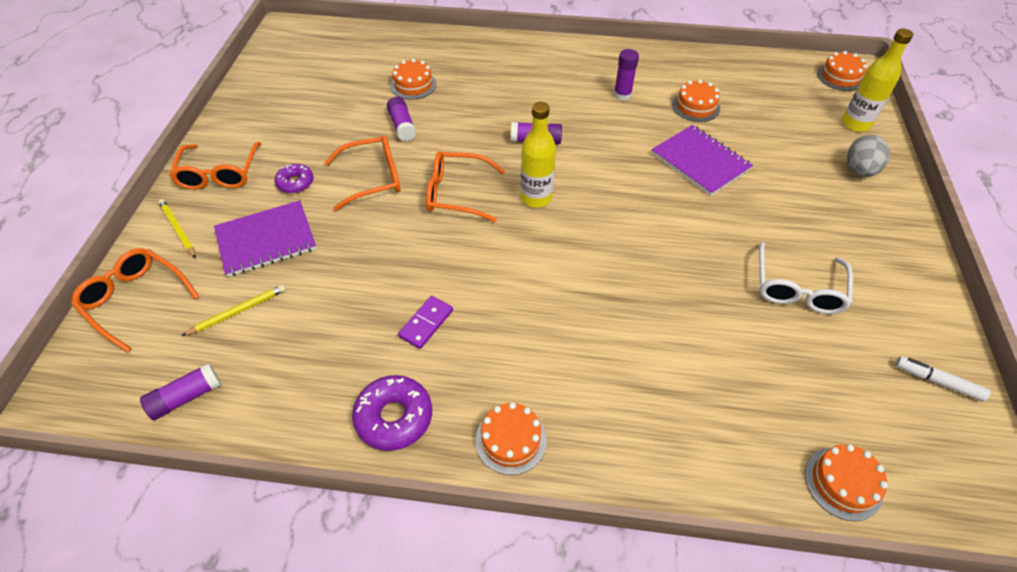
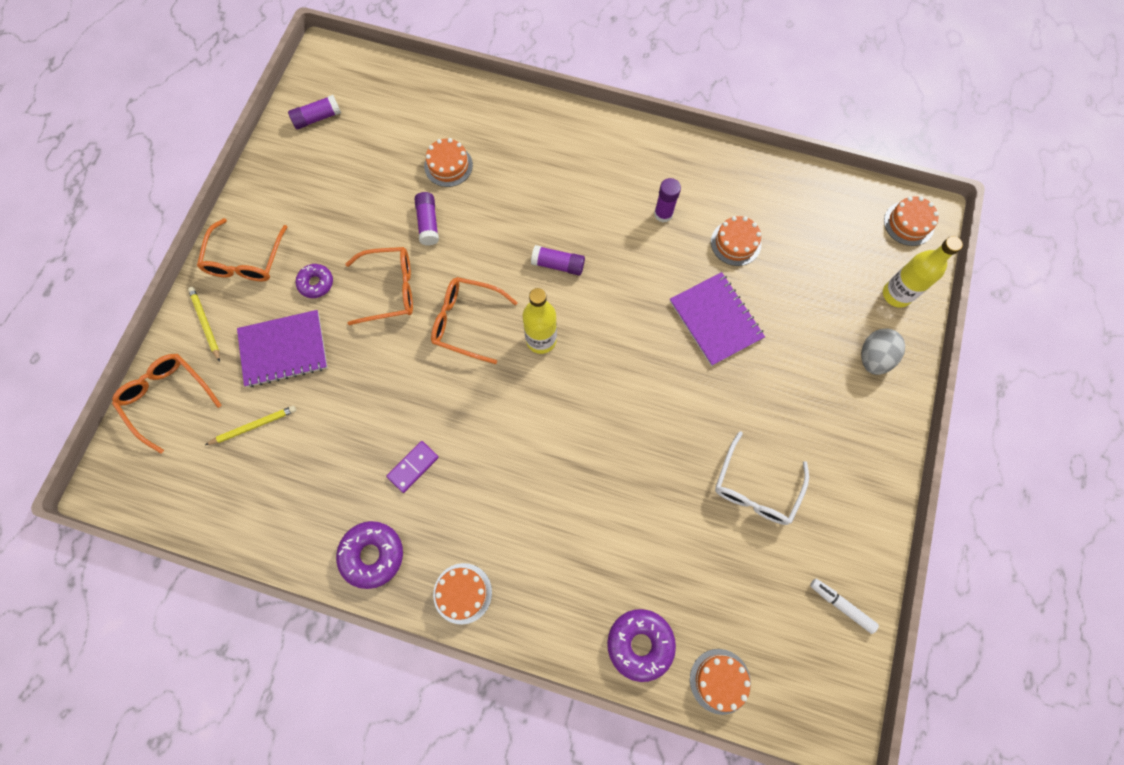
camera: 10 degrees right, 20 degrees up
(186, 397) = (207, 505): purple glue stick -> purple glue stick (317, 118)
(735, 459) = (640, 644): none -> purple donut

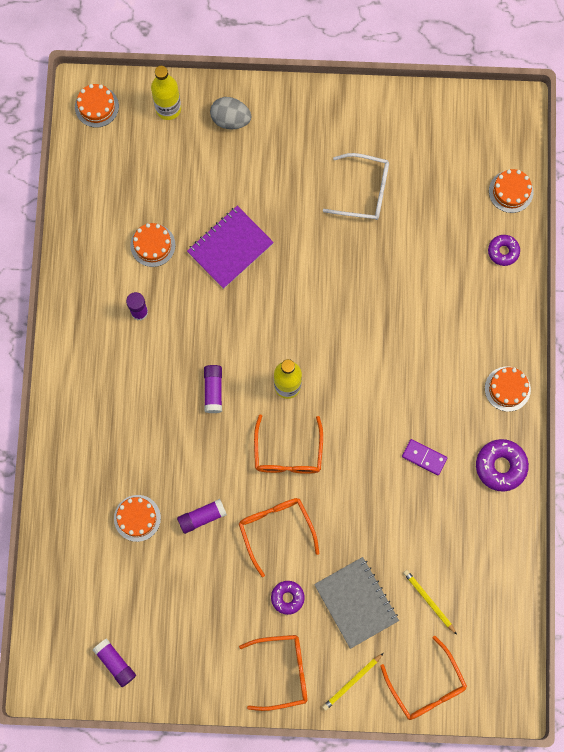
camera: 105 degrees left, 5 degrees up
(167, 398) = (427, 686): orange glasses -> orange glasses turned 60 degrees counterclockwise
(283, 349) = (356, 602): purple notebook -> grey notebook
(640, 644) = (503, 251): purple donut -> purple donut, size x0.63
(841, 605) = (433, 117): white marker -> none

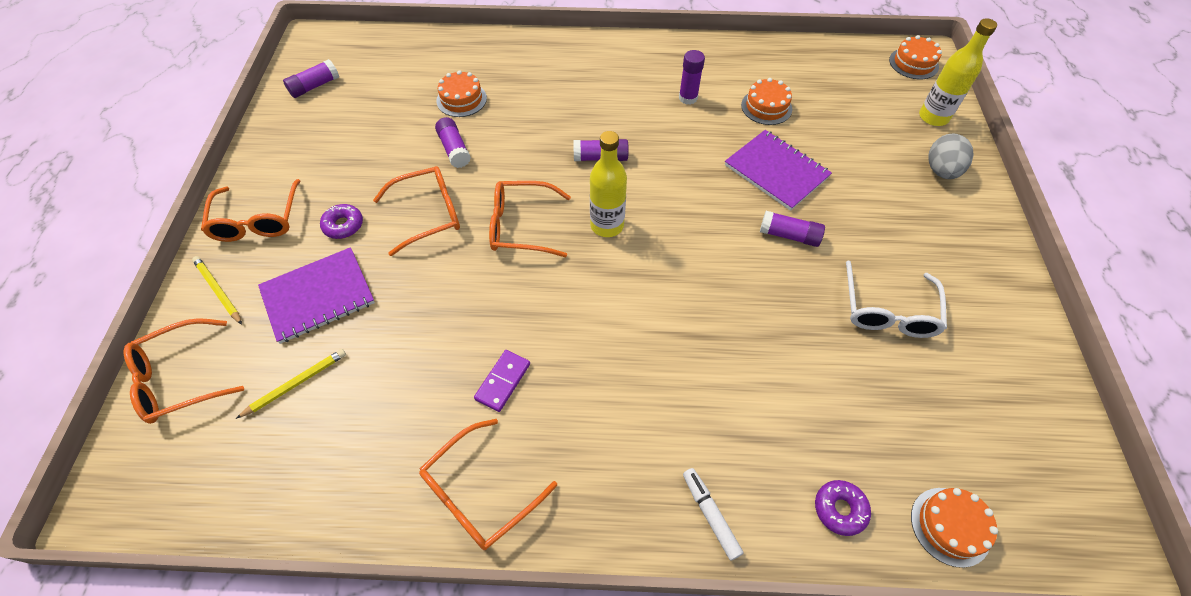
camera: 90 degrees right, 20 degrees down
(297, 248) = (789, 235): none -> purple glue stick
(356, 602) = (318, 296): grey notebook -> purple notebook
(500, 466) = (479, 493): purple donut -> orange glasses
(507, 389) = (605, 509): orange cake -> none
(509, 327) = (710, 514): none -> white marker

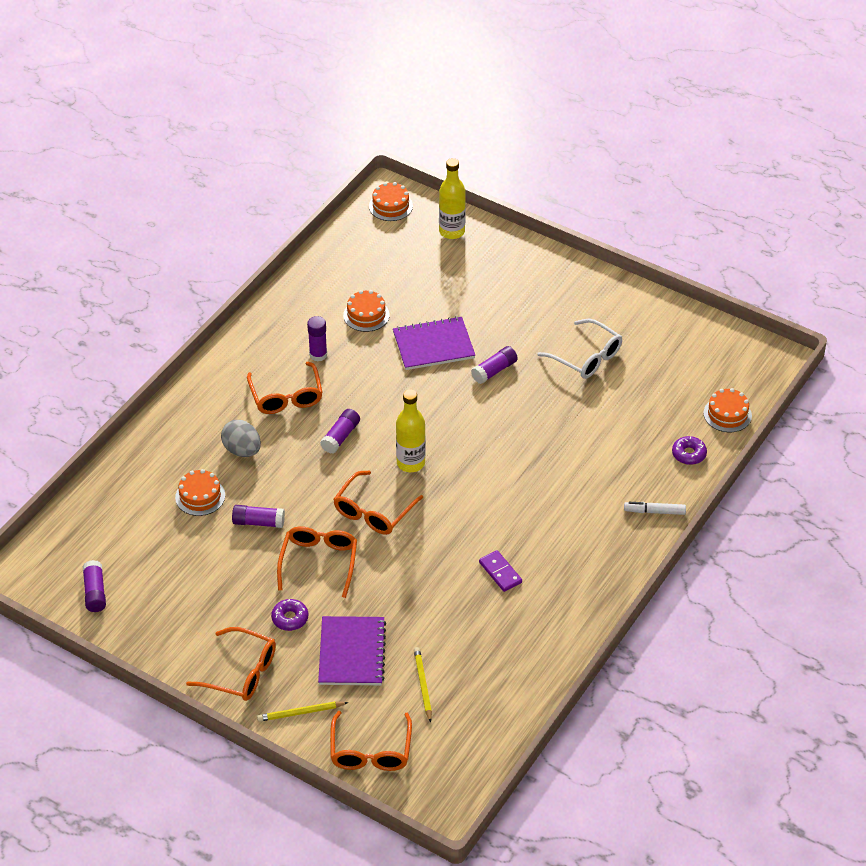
camera: 60 degrees left, 10 degrees down
(479, 493) = (570, 613): orange glasses -> orange glasses (286, 397)
(941, 171) = (501, 260): grey egg -> grey egg (242, 450)

